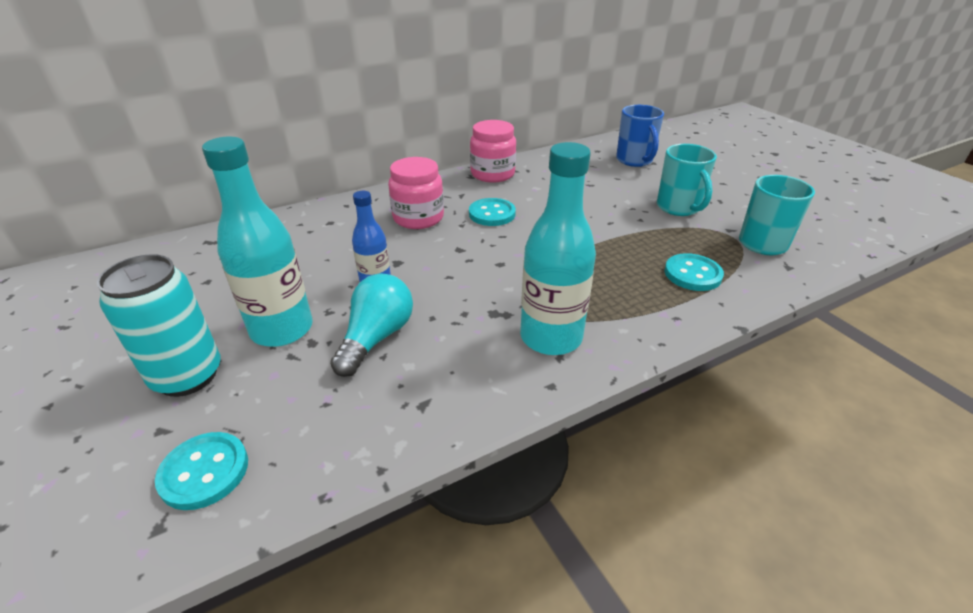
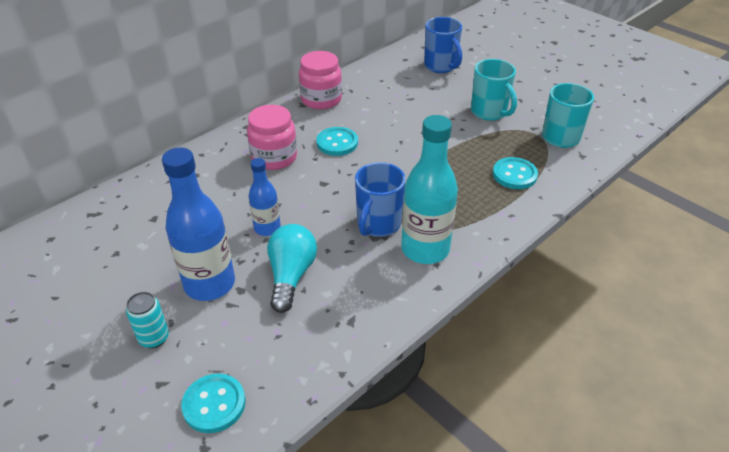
camera: 15 degrees left, 5 degrees up
(187, 376) = (154, 338): turquoise can -> turquoise can, size x0.55
(282, 329) = (209, 284): turquoise bottle -> blue bottle
(503, 300) = (378, 224): none -> blue mug

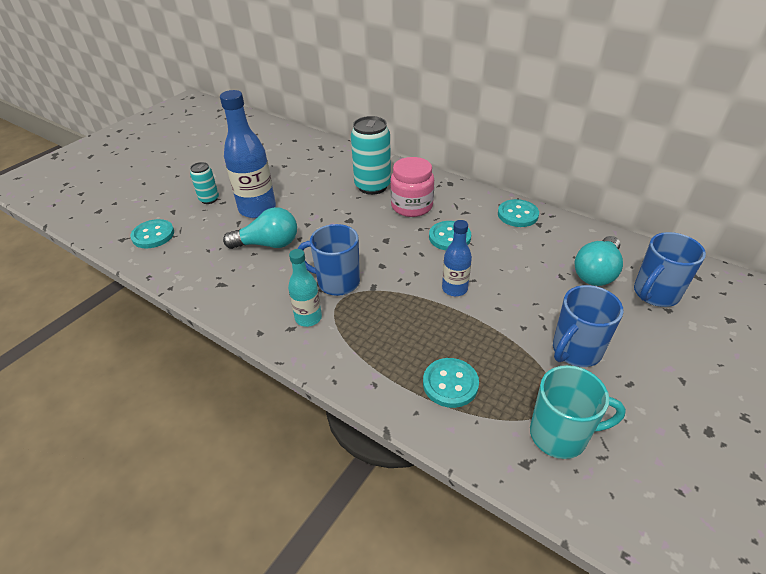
camera: 80 degrees right, 0 degrees up
(219, 179) = (372, 186): none -> turquoise can
(267, 228) = (320, 221): blue bottle -> blue bottle (454, 289)
(321, 99) = (517, 215): pink jar -> turquoise button
(411, 82) = (596, 272): none -> turquoise light bulb
(425, 249) = (308, 318): turquoise bottle -> turquoise bottle, size x0.57
(489, 112) = (575, 351): turquoise mug -> blue mug

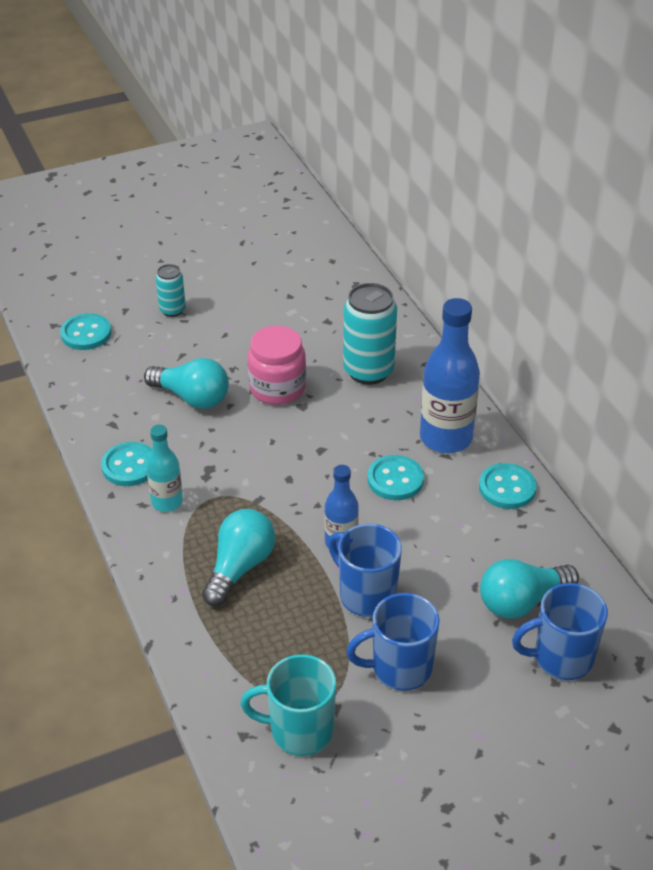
camera: 30 degrees right, 0 degrees up
(257, 209) = (214, 346): blue bottle -> blue bottle (446, 438)
(337, 282) = (226, 476): blue mug -> blue mug (366, 595)
(403, 337) = (240, 567): none -> turquoise light bulb
(412, 206) = (390, 419): pink jar -> pink jar (277, 388)
(450, 384) = (243, 634): turquoise button -> turquoise button (129, 466)
(560, 435) = (299, 731): turquoise mug -> turquoise mug turned 150 degrees clockwise

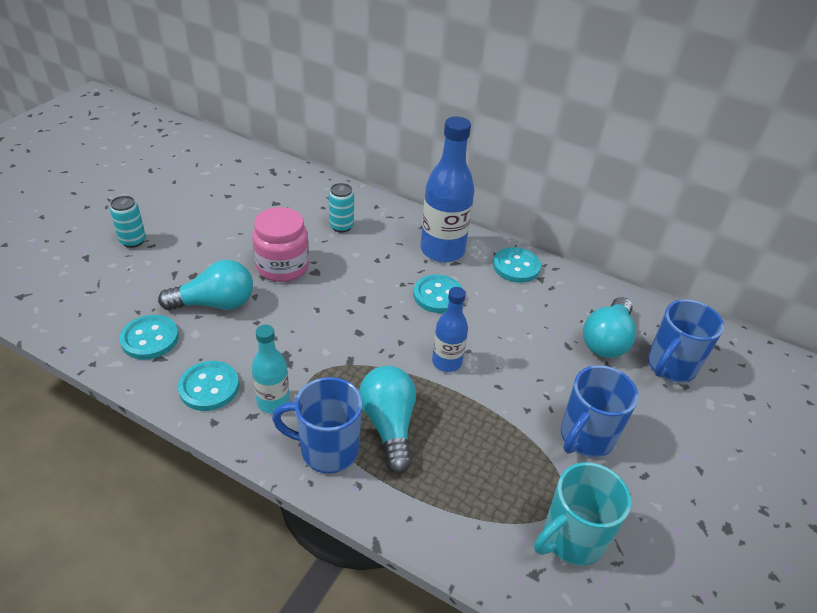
camera: 40 degrees left, 0 degrees up
(86, 334) = (62, 291): turquoise button -> turquoise button (150, 339)
(366, 595) = (505, 393): blue mug -> blue mug (327, 450)
(368, 371) = (341, 226): turquoise can -> turquoise can, size x0.55

